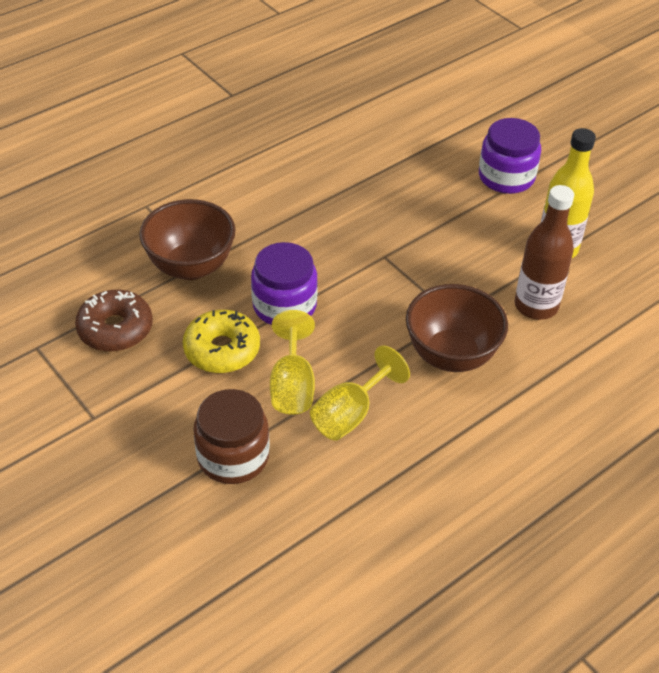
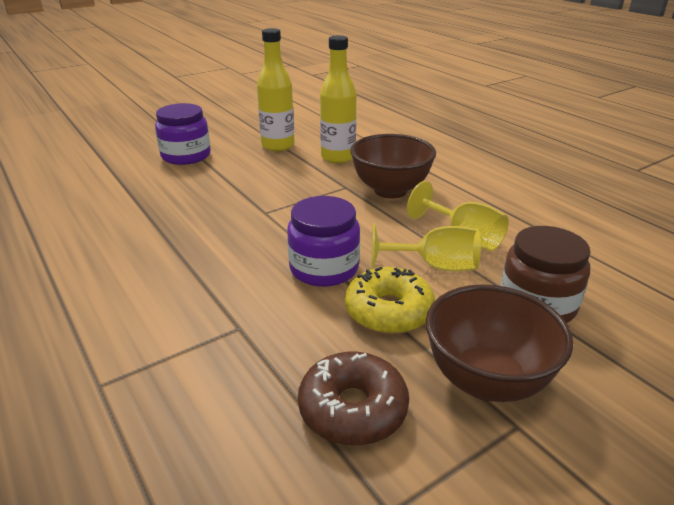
camera: 85 degrees left, 15 degrees down
(191, 267) = (245, 337): brown bowl -> brown bowl (486, 381)
(536, 306) = (338, 157): brown bottle -> yellow bottle

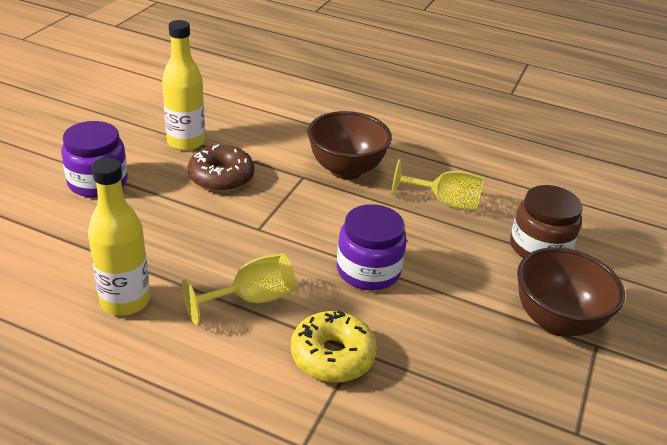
camera: 35 degrees left, 5 degrees up
(338, 157) = (261, 142): yellow bottle -> yellow bottle (125, 301)
(353, 409) = (497, 378): brown donut -> brown donut (221, 177)
(389, 311) = (451, 292): yellow donut -> yellow donut (332, 356)
(435, 266) = (448, 238): yellow goblet -> yellow goblet (251, 299)

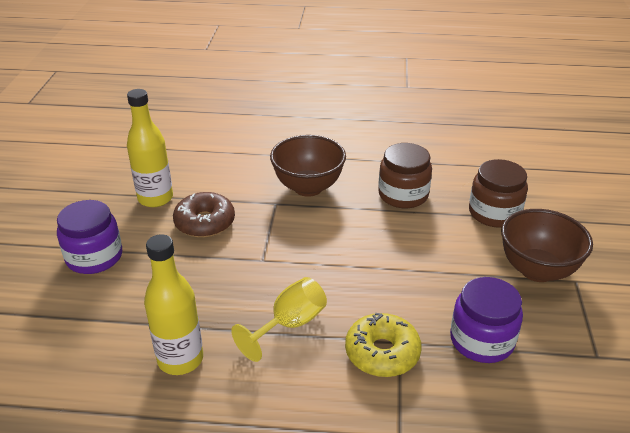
camera: 15 degrees left, 0 degrees up
(368, 270) = (372, 271): purple jar -> purple jar (481, 340)
(445, 202) = (403, 195): yellow goblet -> brown jar

